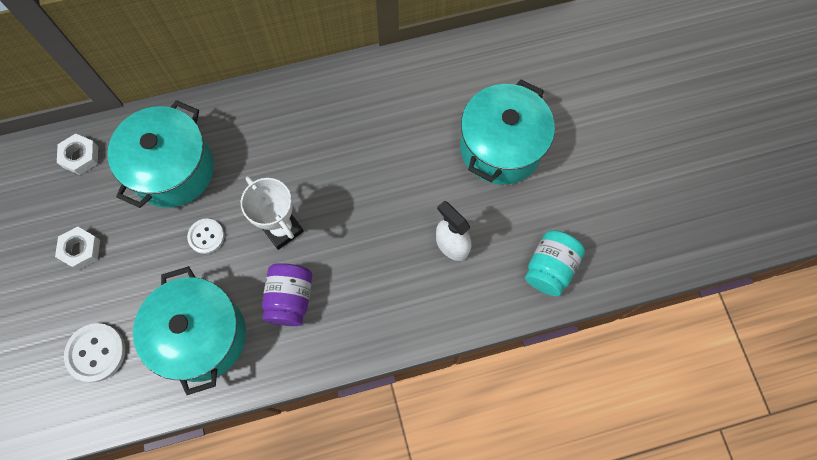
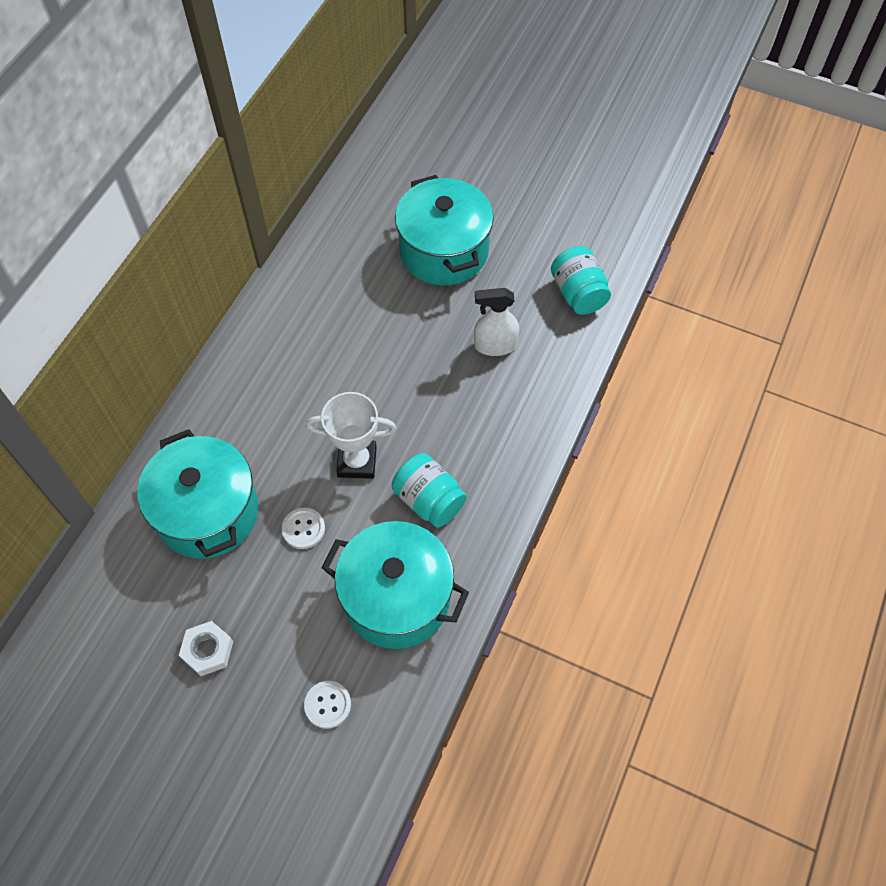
camera: 50 degrees left, 10 degrees down
(80, 156) = (108, 586): white nut -> none
(96, 353) = (328, 705): white button -> white button, size x0.65
(290, 299) = (429, 500): purple jar -> turquoise jar

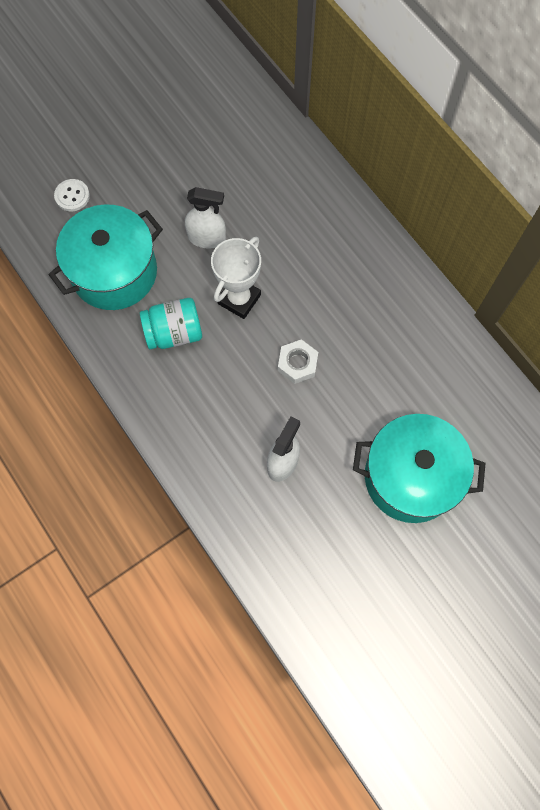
camera: 120 degrees right, 10 degrees up
(208, 512) = (260, 184): turquoise pot -> none
(208, 650) = (157, 144): white nut -> white nut (297, 364)
(303, 529) = (207, 238): white button -> white spray bottle
(578, 293) = (295, 570): turquoise jar -> none

